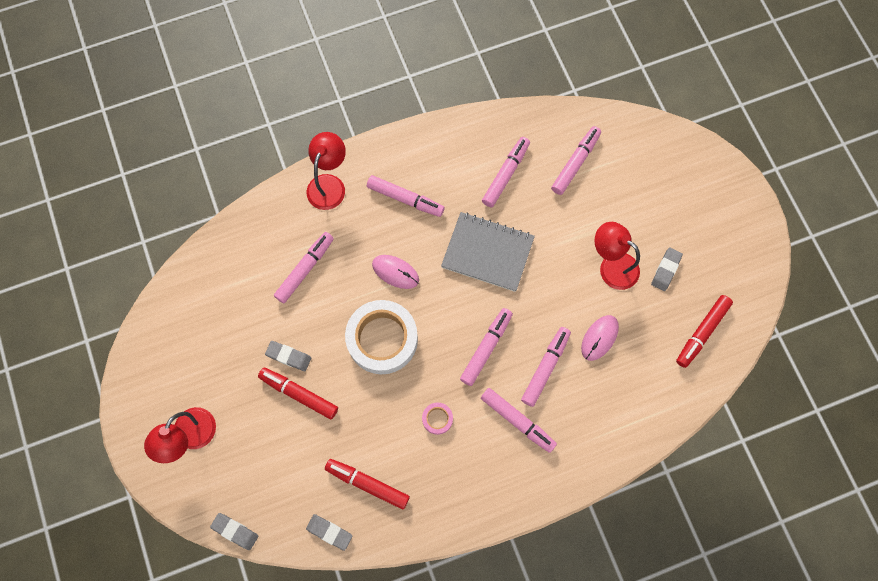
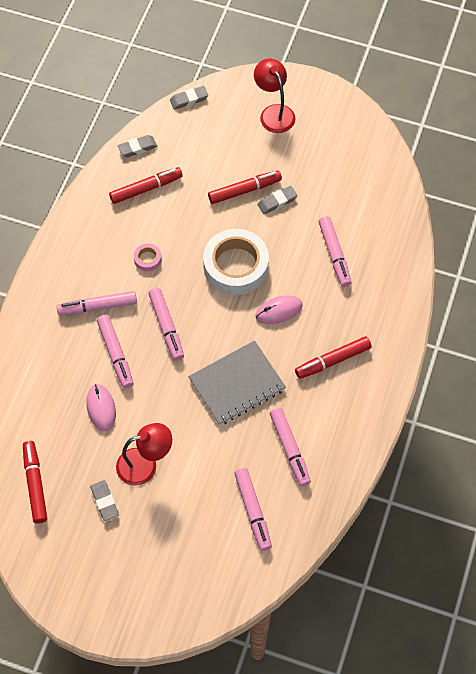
camera: 130 degrees right, 10 degrees down
(329, 184) = (392, 317): red lamp -> none
(405, 199) = (333, 361): pink marker -> red marker

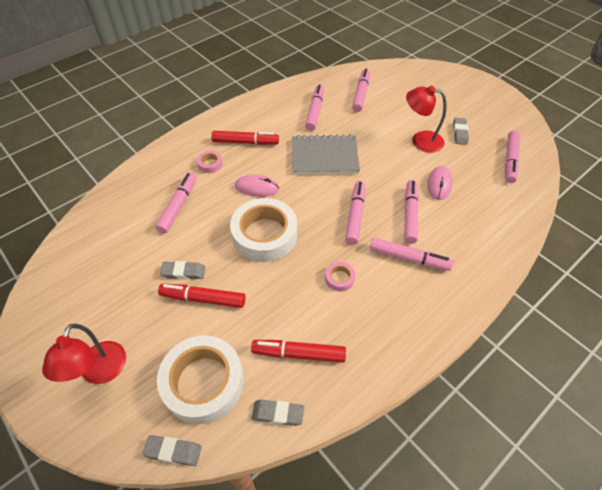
camera: 150 degrees left, 10 degrees down
(35, 484) = (510, 160): red marker -> pink marker
(200, 140) = (203, 382): none -> white tape
(345, 314) = (210, 164): none -> pink tape

